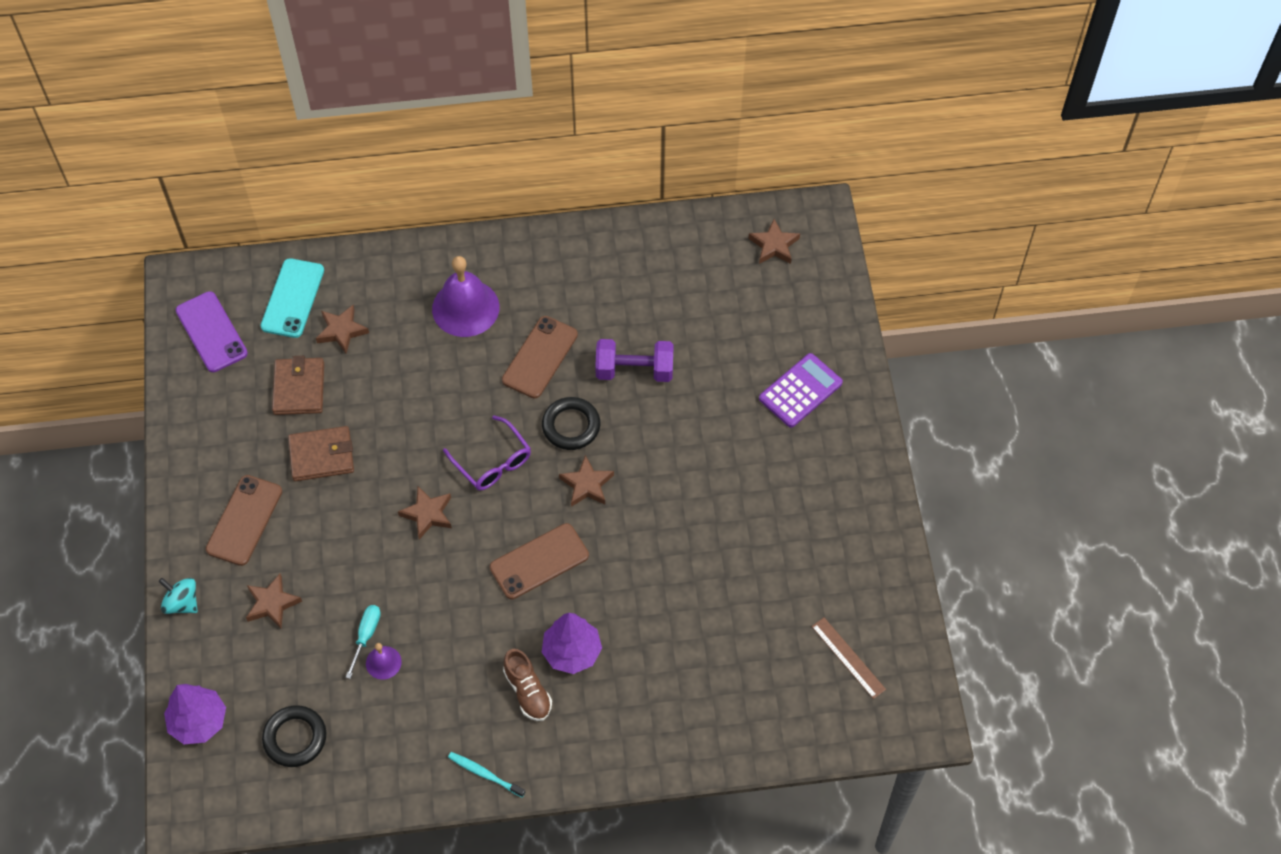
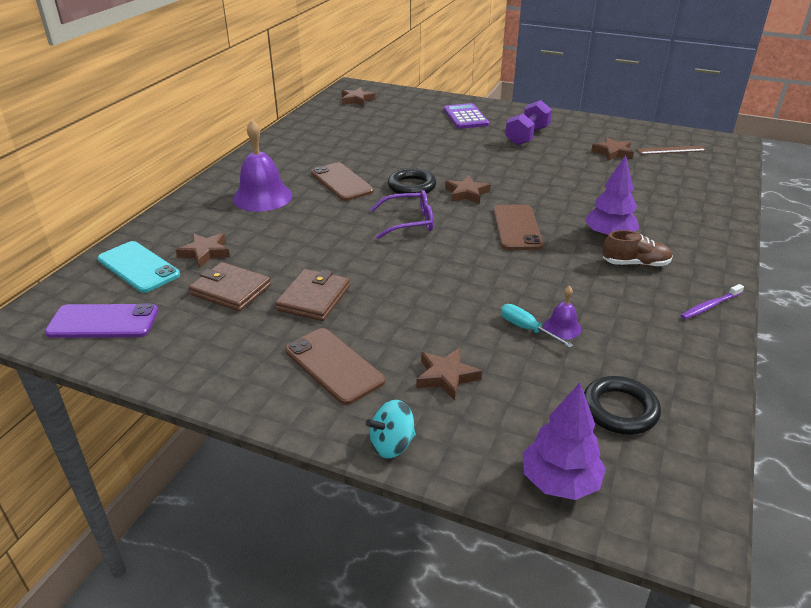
camera: 60 degrees left, 25 degrees down
(427, 514) = (428, 262): brown star -> brown star (613, 152)
(484, 774) = (710, 306): turquoise toothbrush -> purple toothbrush
(634, 370) = (393, 156): purple dumbbell -> purple dumbbell (527, 136)

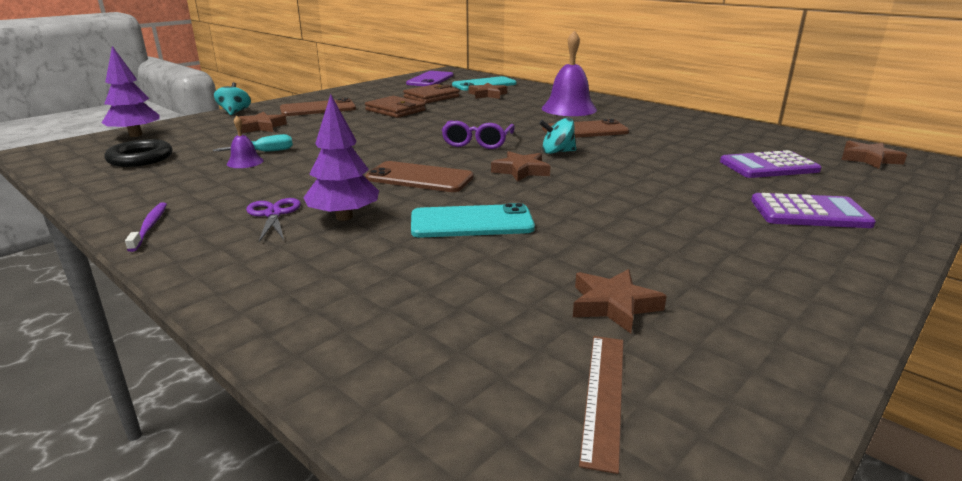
camera: 110 degrees right, 10 degrees down
(392, 123) = (769, 166): none -> purple calculator
(411, 186) = (557, 152): black ring -> turquoise spinning top
(527, 136) = (713, 242): purple dumbbell -> none
(570, 194) = (471, 222): none -> turquoise phone
(635, 264) = (273, 214): brown shoe -> purple scissors

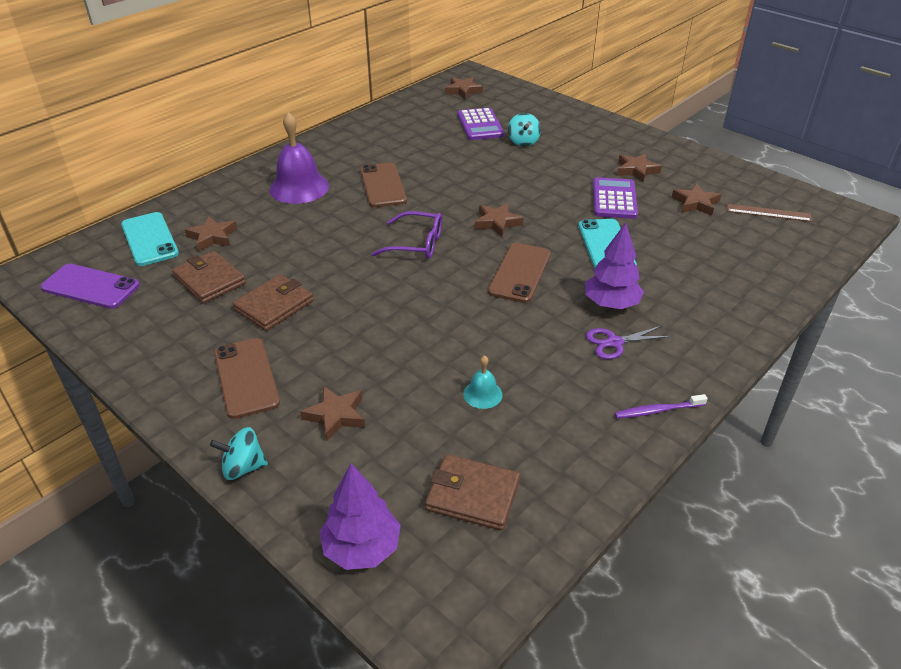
camera: 90 degrees left, 15 degrees up
(140, 158) = (472, 495): black ring -> brown wallet
(245, 162) = (482, 394): purple bell -> turquoise bell
(265, 152) = (446, 386): turquoise screwdriver -> none
(557, 152) = (447, 203): turquoise spinning top -> turquoise spinning top (523, 142)
(710, 261) = (636, 170): none -> brown star
(809, 212) = (562, 130): purple calculator -> purple calculator (614, 199)

